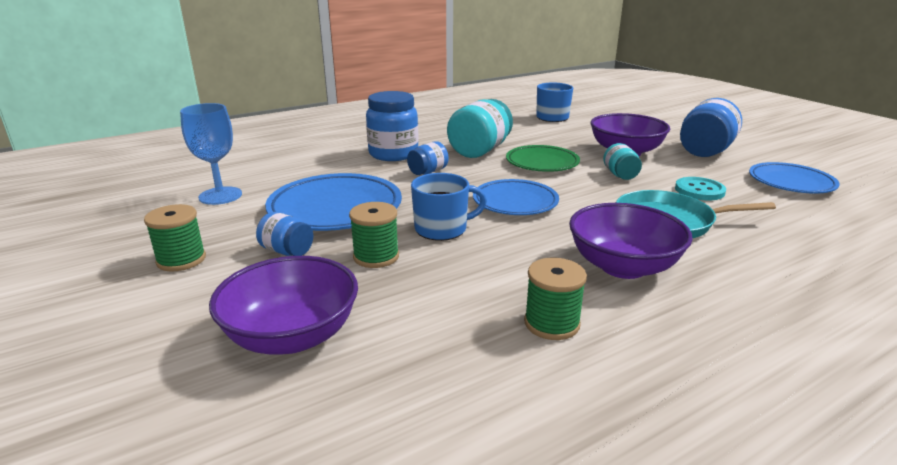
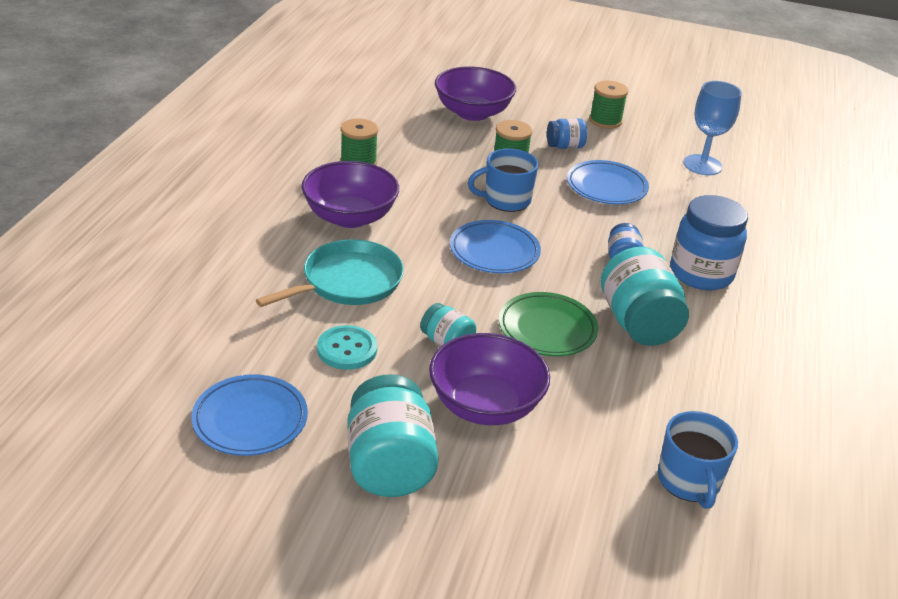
camera: 135 degrees right, 10 degrees up
(335, 209) = (606, 187): blue plate -> blue plate, size x0.66
(442, 229) = (506, 200): blue mug -> blue mug turned 45 degrees clockwise
(705, 151) = (389, 465): blue jar -> turquoise jar

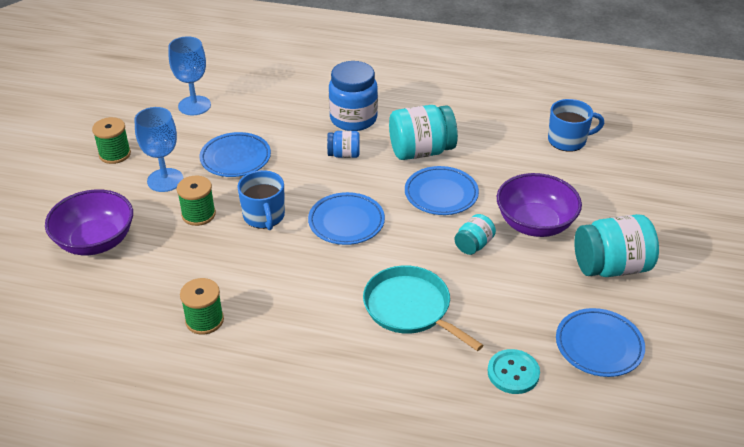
camera: 90 degrees left, 5 degrees up
(347, 349) = (499, 300): turquoise button -> turquoise button (513, 373)
(350, 217) = (308, 317): purple bowl -> none
(547, 329) = (441, 194): green plate -> blue plate
(565, 146) = (165, 180): blue jar -> blue goblet

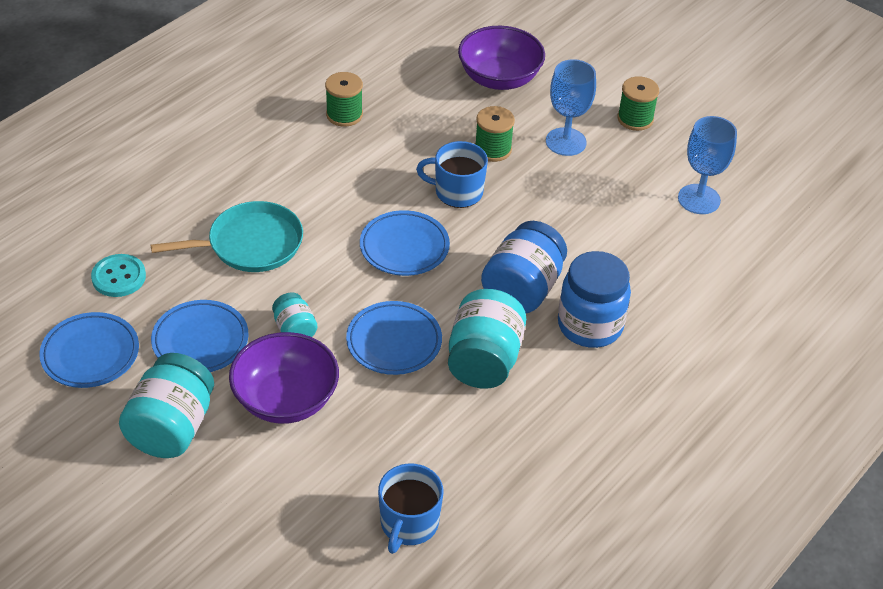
camera: 115 degrees right, 5 degrees up
(235, 158) = (571, 201): blue plate -> blue plate (200, 341)
(344, 154) = (522, 289): blue jar -> blue jar, size x1.88

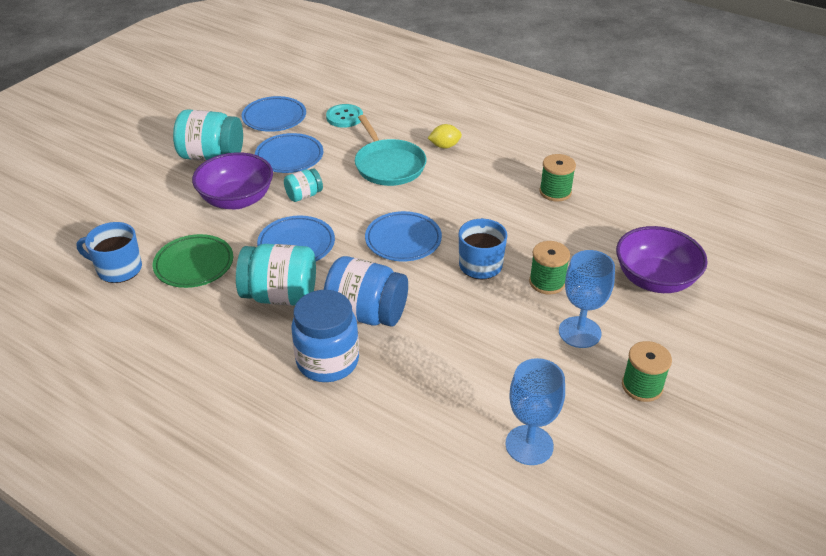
camera: 85 degrees right, 5 degrees down
(224, 188) = (444, 146): none -> yellow lemon
(414, 442) = (194, 265): none -> green plate

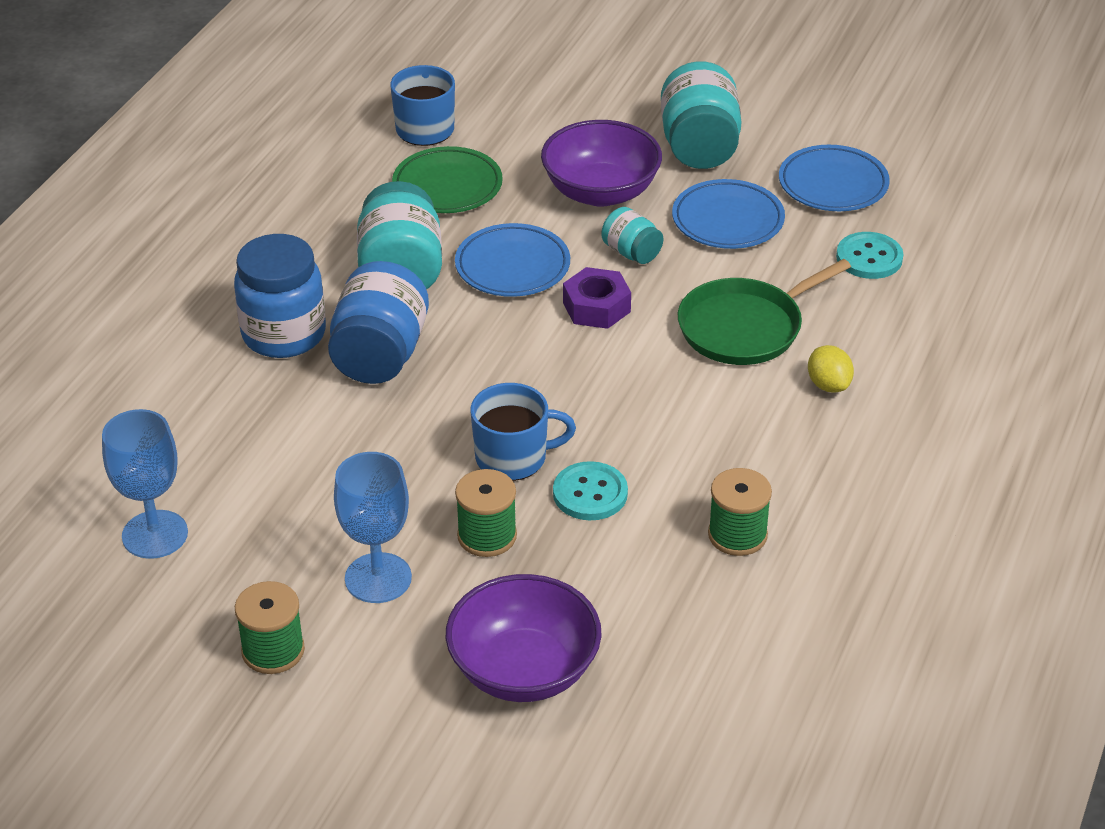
camera: 80 degrees right, 0 degrees up
(351, 215) = (596, 307): none -> purple nut
(388, 165) = (745, 327): turquoise pan -> green pan
(403, 240) = (551, 369): blue plate -> none
(516, 238) = (590, 493): none -> turquoise button

